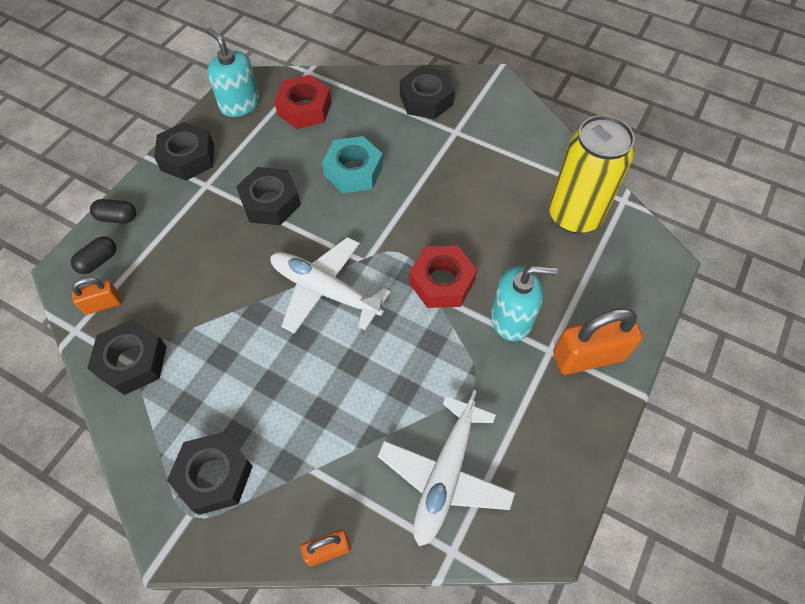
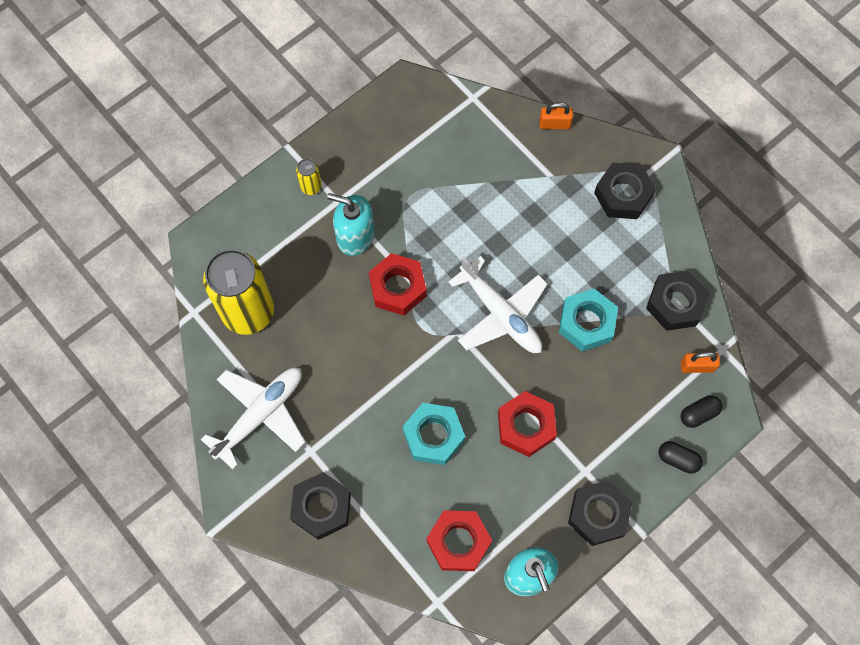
camera: 160 degrees left, 10 degrees up
(230, 310) = (586, 323): none -> turquoise nut
(270, 202) = (526, 426): black nut -> red nut
(445, 475) = (458, 142): white plane -> white plane (260, 415)
(588, 356) = (311, 186): orange padlock -> yellow can

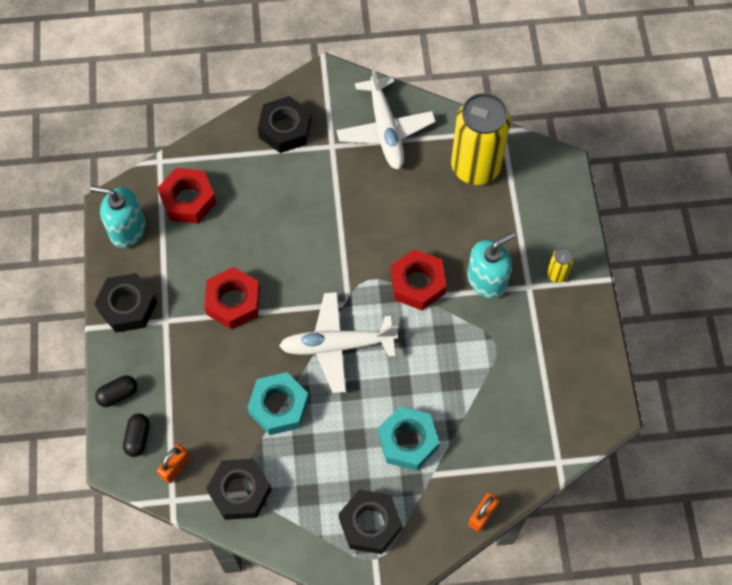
camera: 125 degrees right, 5 degrees down
(433, 436) = (278, 233): turquoise nut -> turquoise nut (408, 441)

